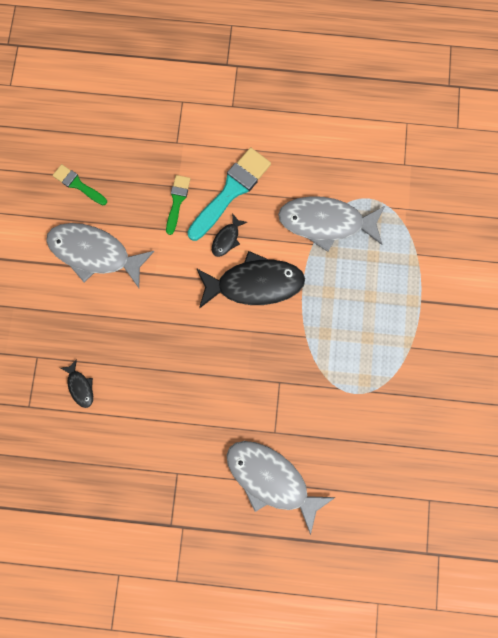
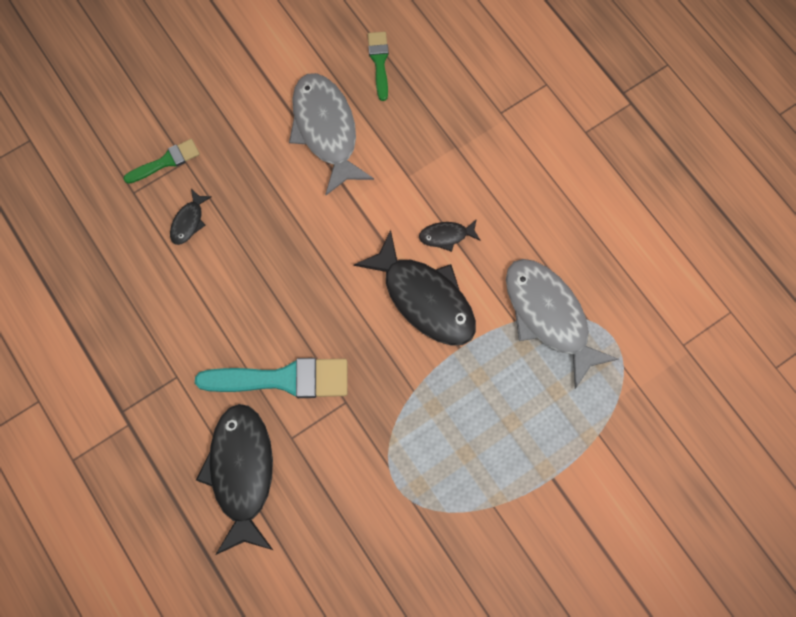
camera: 50 degrees right, 5 degrees down
(177, 201) = (442, 160): green brush -> green brush (166, 161)
(231, 191) = (498, 201): turquoise brush -> turquoise brush (283, 379)
(271, 479) = (242, 472): grey fish -> black fish

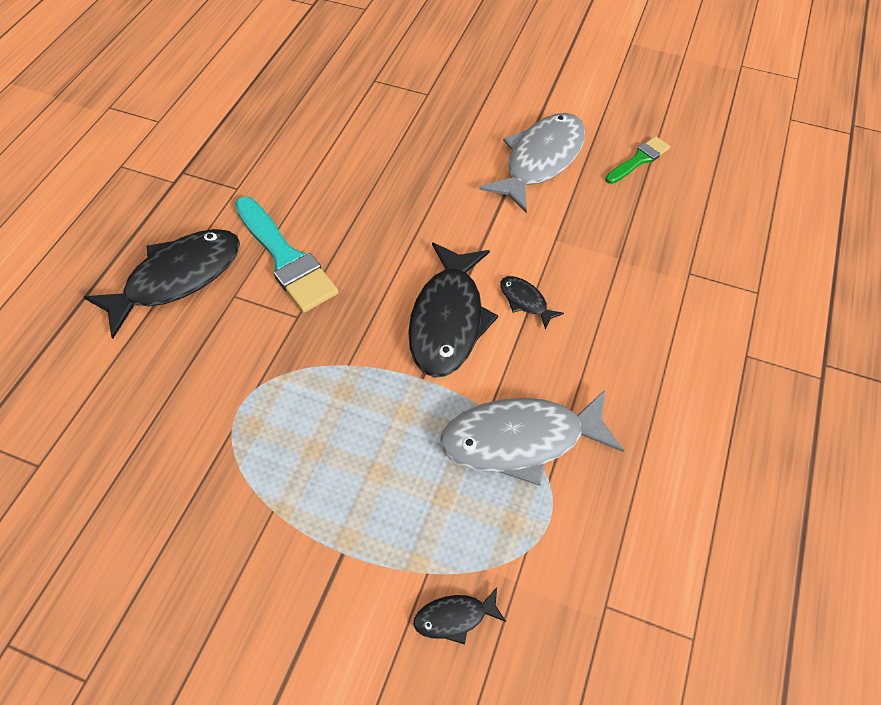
camera: 55 degrees right, 15 degrees down
(166, 161) = (417, 83): green brush -> none
(188, 221) = (378, 123): black fish -> black fish (454, 617)
(549, 316) = (520, 439): grey fish -> grey fish turned 120 degrees counterclockwise

